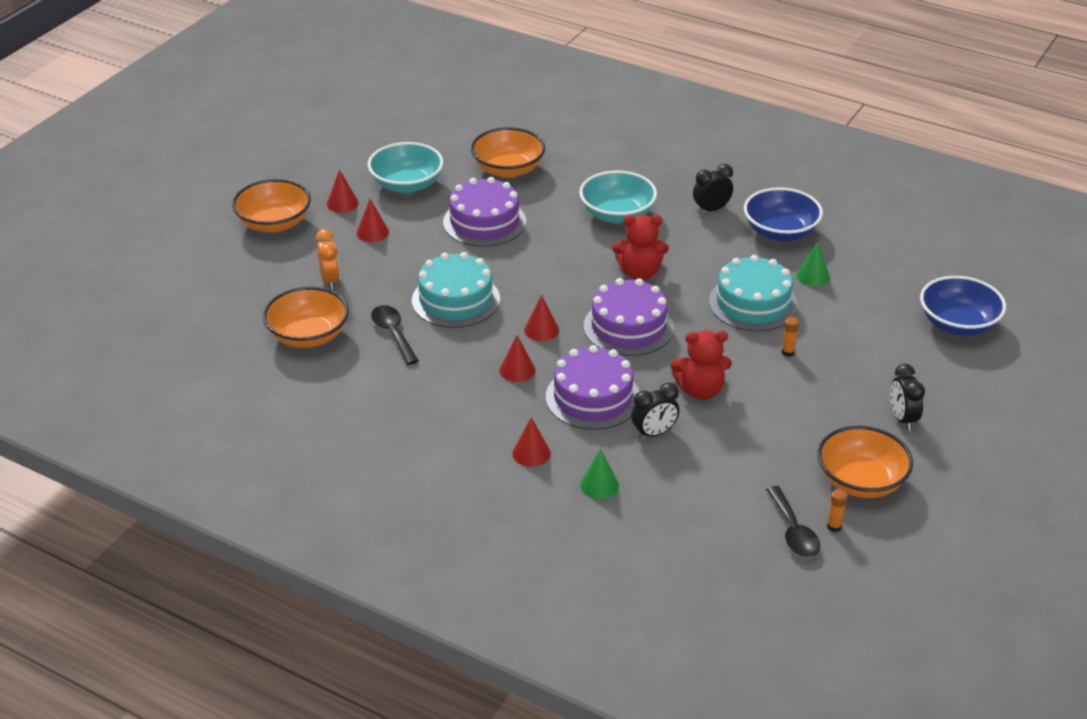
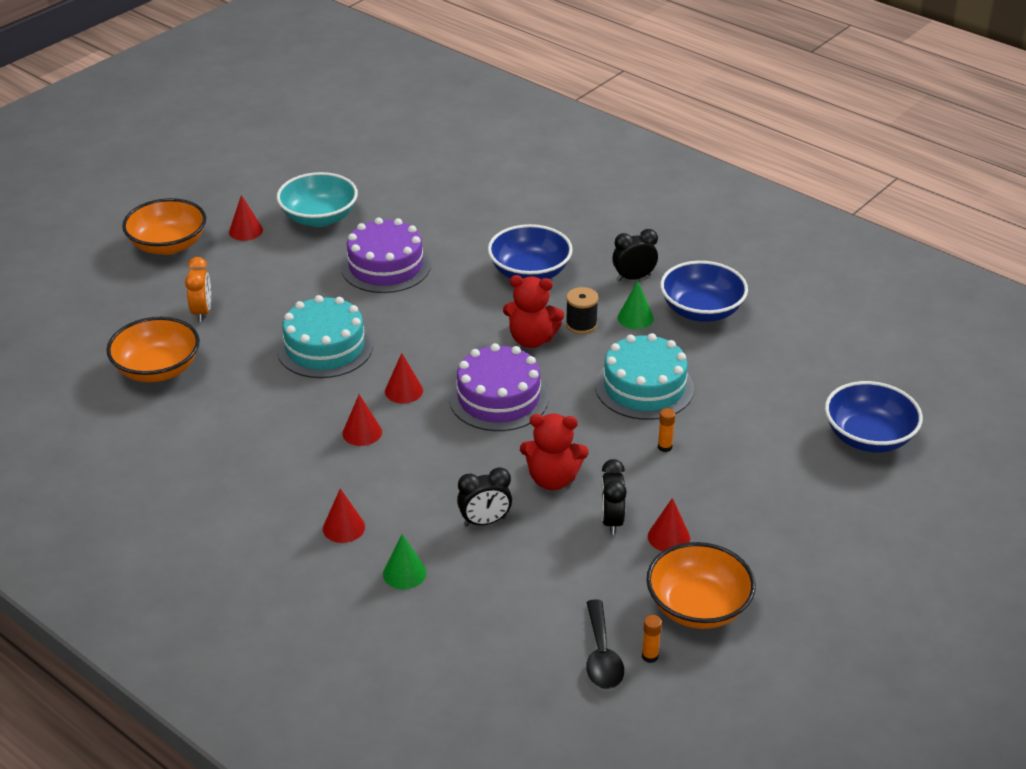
camera: 10 degrees right, 0 degrees up
(372, 232) = (265, 265): red cone -> red cone (668, 537)
(393, 334) = (246, 377): black spoon -> none
(508, 169) = (431, 212): orange bowl -> none
(592, 397) = (432, 472): purple cake -> none
(617, 214) = (529, 272): turquoise bowl -> blue bowl
(679, 255) = (581, 324): none -> black spool
(813, 276) = (721, 364): green cone -> green cone (635, 318)
(902, 419) = (769, 539): black clock -> black clock (611, 521)

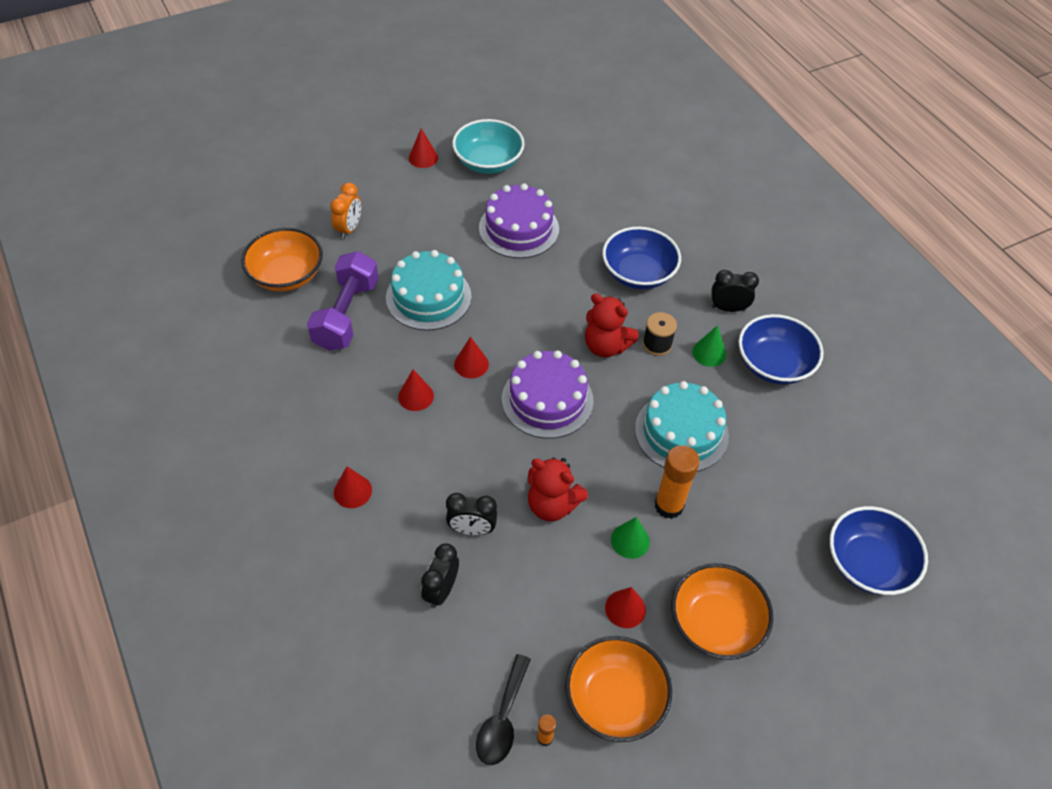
camera: 20 degrees right, 15 degrees up
(168, 245) = (356, 153): orange bowl -> orange bowl (715, 623)
(245, 385) = (346, 314): none -> purple dumbbell
(404, 573) = (378, 559): green cone -> green cone (630, 540)
(611, 521) = (582, 570): black clock -> black clock (441, 590)
(664, 447) = (669, 505): orange glue stick -> orange glue stick, size x2.09

